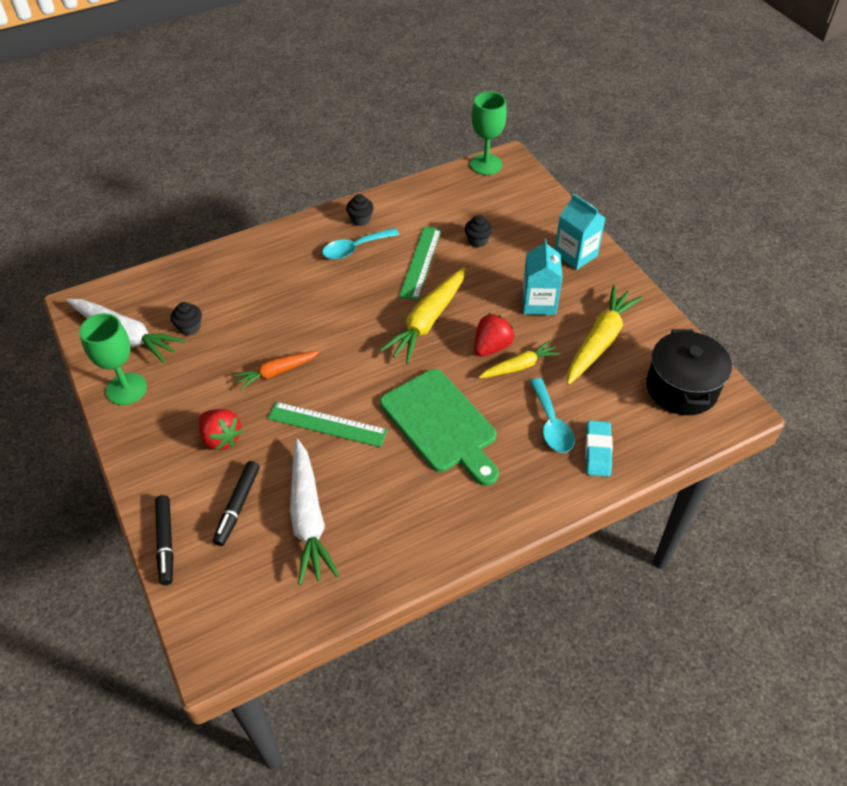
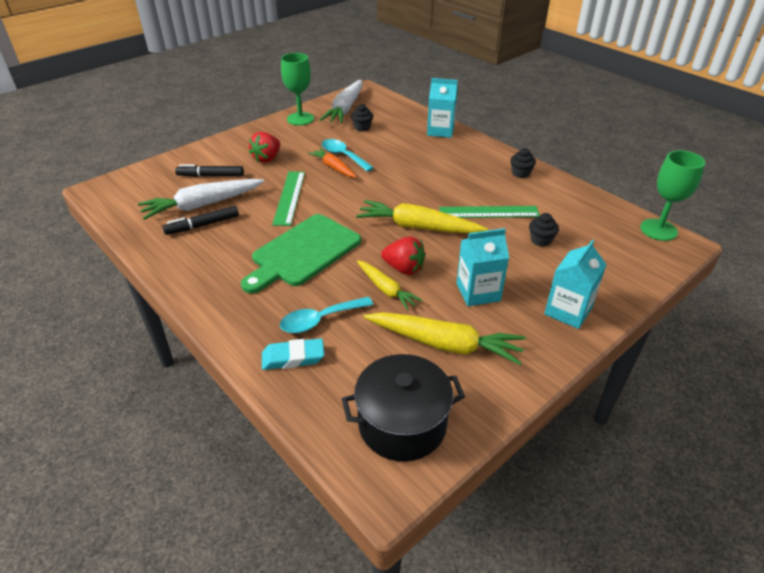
camera: 75 degrees right, 10 degrees down
(165, 542) = (181, 157): black marker -> black marker (202, 225)
(238, 257) = (440, 131): none -> turquoise carton
(355, 248) = (483, 177): turquoise spoon -> turquoise spoon (343, 156)

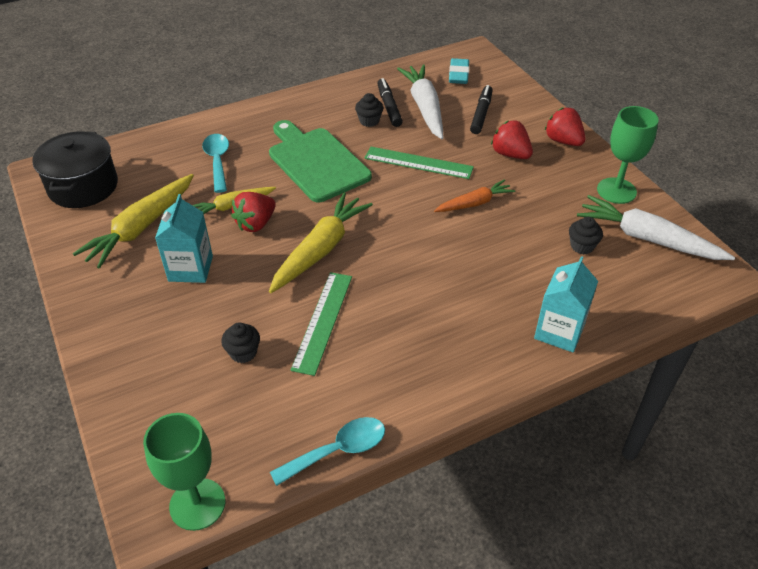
camera: 105 degrees right, 5 degrees up
(245, 139) = (563, 141): none -> red strawberry
(293, 358) = (185, 143): turquoise eraser -> turquoise eraser (458, 75)
(343, 156) = (502, 215): turquoise spoon -> turquoise spoon (338, 450)
(520, 173) = (404, 390): black cupcake -> black cupcake (369, 121)
(568, 311) = (121, 330): turquoise carton -> none

